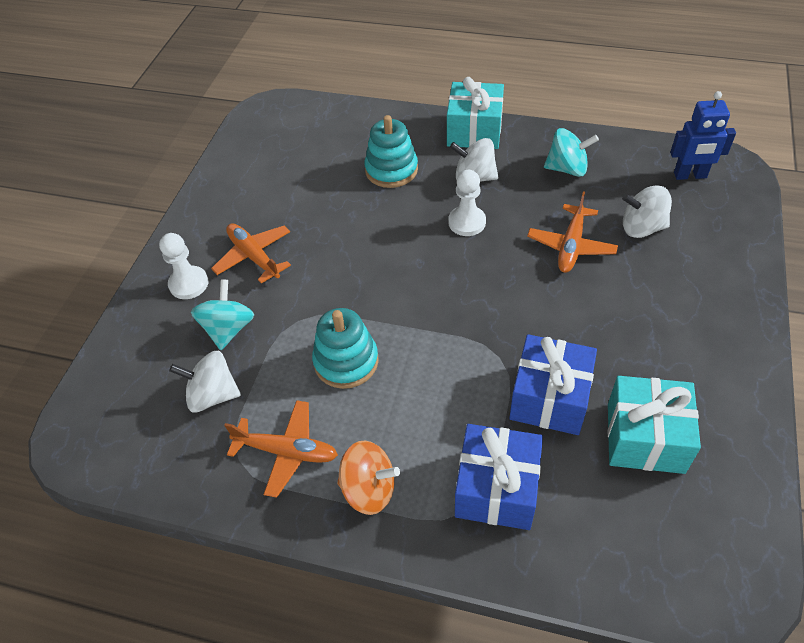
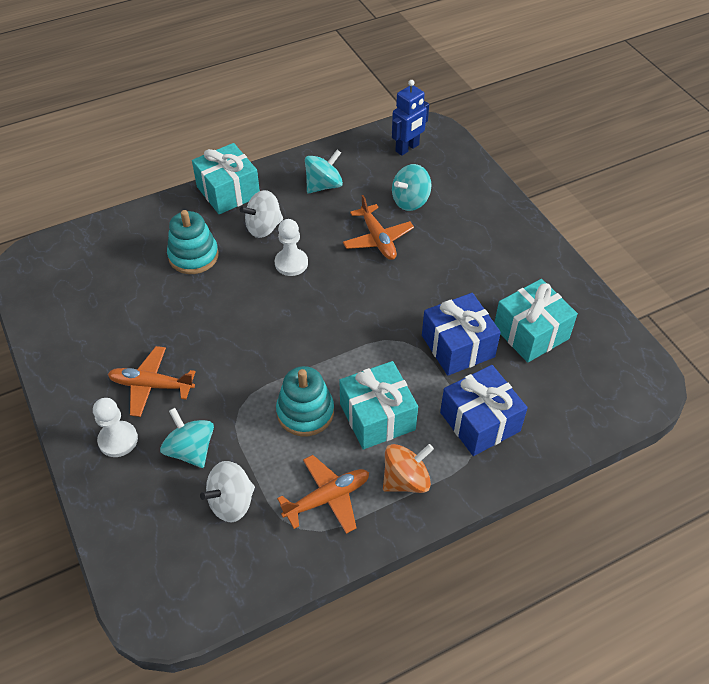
camera: 45 degrees left, 0 degrees up
(403, 411) = (377, 416): none -> turquoise gift
(642, 228) = (410, 201): white spinning top -> turquoise spinning top

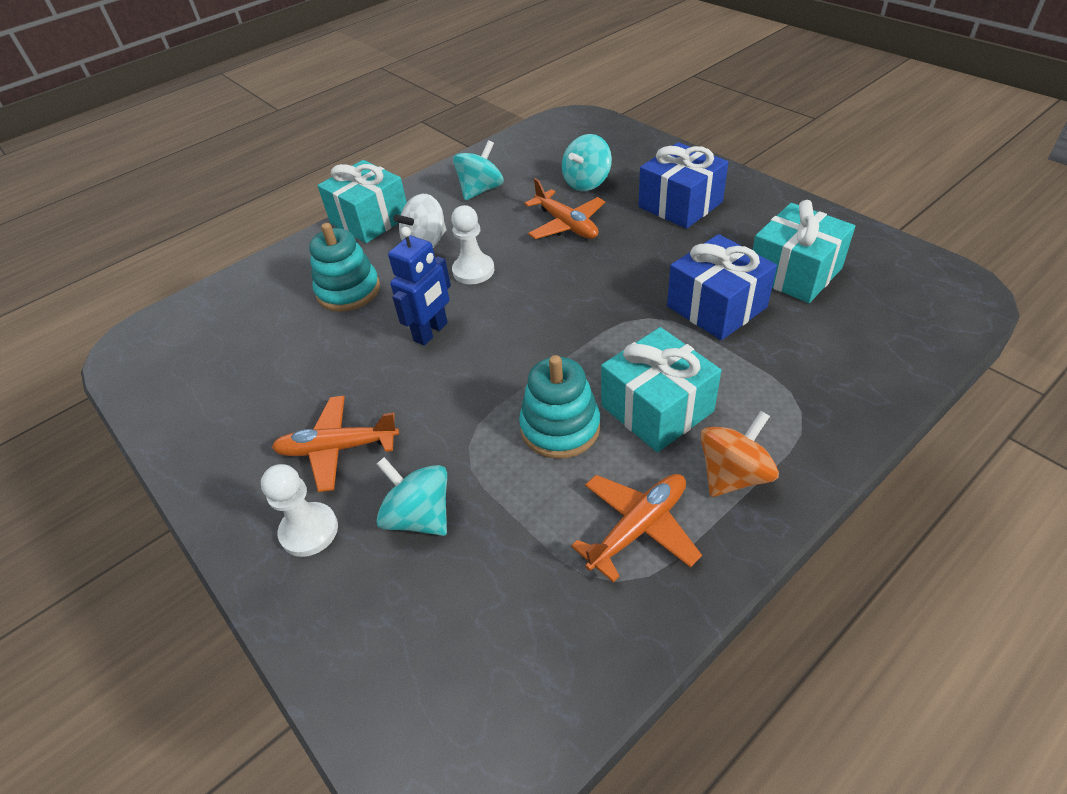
camera: 10 degrees left, 5 degrees down
(231, 502) = (503, 571): white spinning top -> none
(407, 148) = (560, 139): blue robot -> blue robot (431, 332)
(480, 421) = (790, 381): blue gift -> blue gift (680, 204)

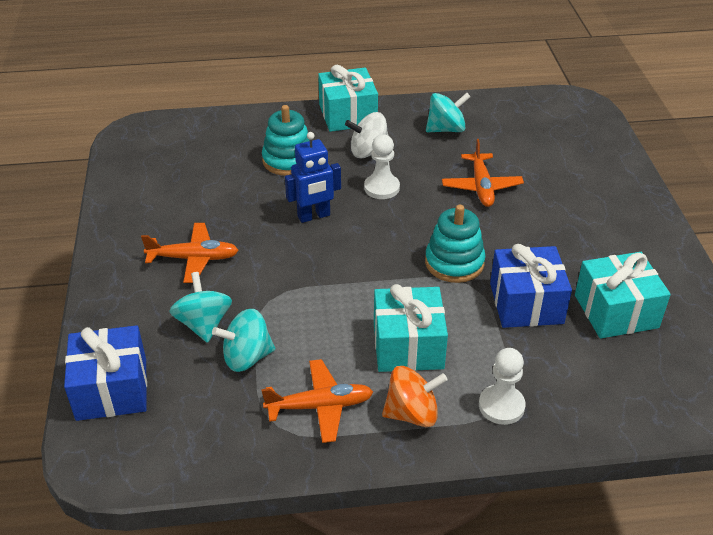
camera: 30 degrees right, 5 degrees down
(309, 531) = (139, 296): white pawn -> white pawn (501, 406)
(337, 448) = (194, 259): orange plane -> orange plane turned 150 degrees clockwise
(560, 427) = (334, 321): turquoise stacking toy -> turquoise stacking toy (454, 263)
(587, 182) = (532, 161): turquoise spinning top -> turquoise spinning top (247, 357)
(680, 204) = (586, 214): blue gift -> blue gift (112, 389)

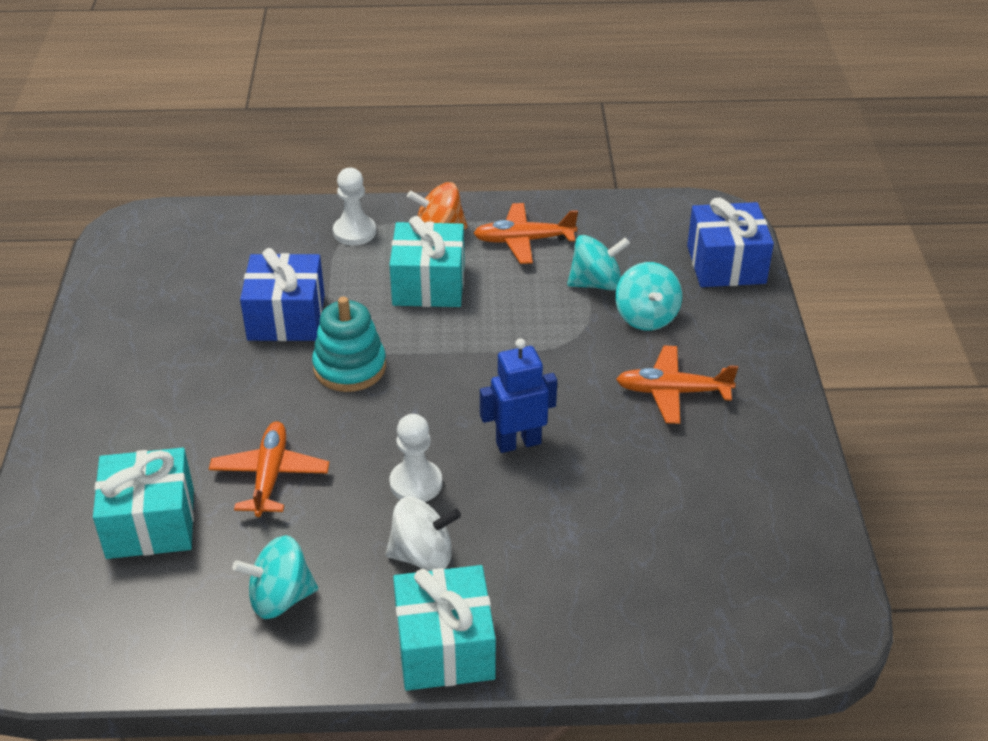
camera: 175 degrees left, 0 degrees up
(288, 160) = (553, 546): turquoise stacking toy -> none
(616, 311) = (193, 304): turquoise gift -> turquoise gift (150, 523)

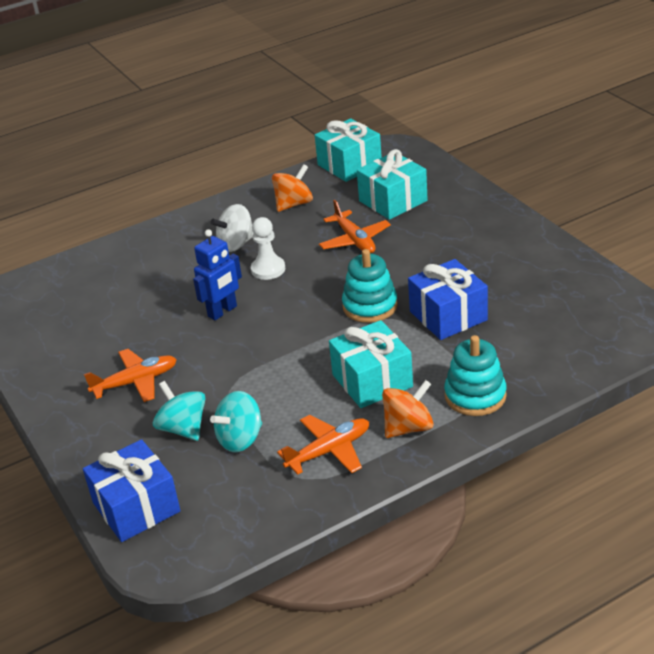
camera: 155 degrees right, 5 degrees down
(280, 598) = (293, 204): turquoise spinning top -> orange spinning top
(354, 232) = (475, 396): white pawn -> turquoise stacking toy
(444, 647) = (196, 220): turquoise gift -> turquoise gift (349, 165)

